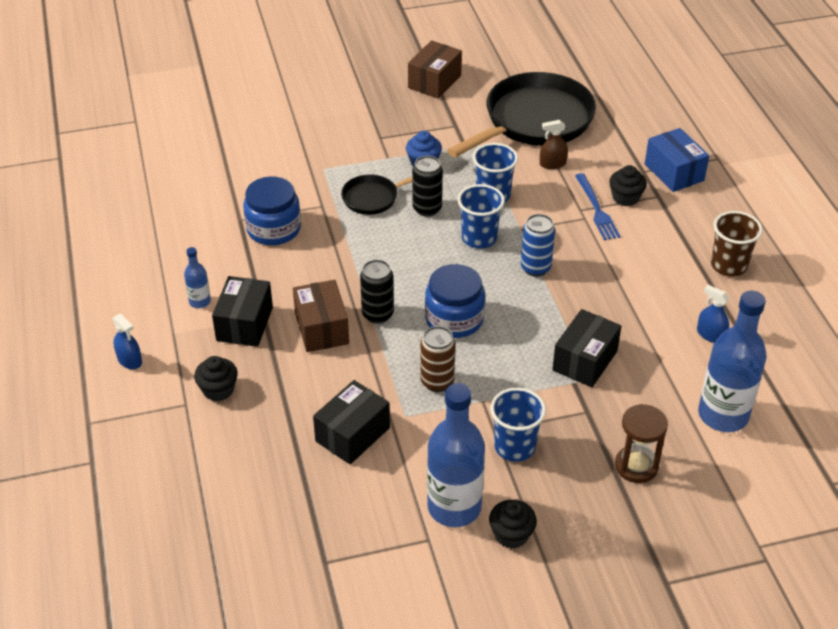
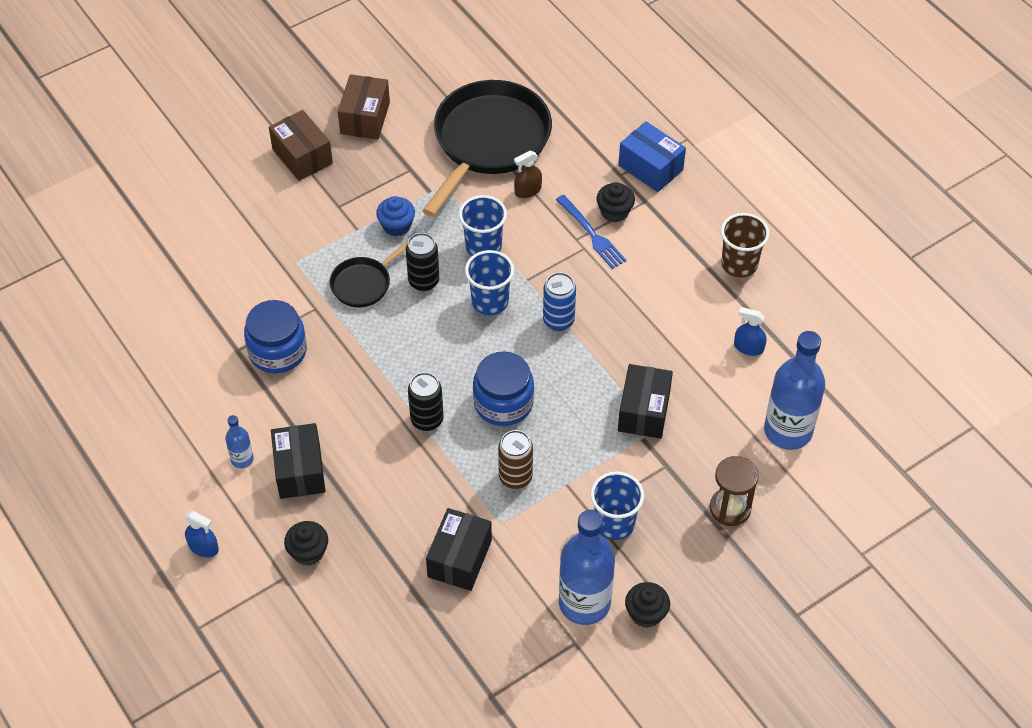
camera: 20 degrees left, 10 degrees up
(322, 328) = (379, 452): brown box -> brown box (302, 156)

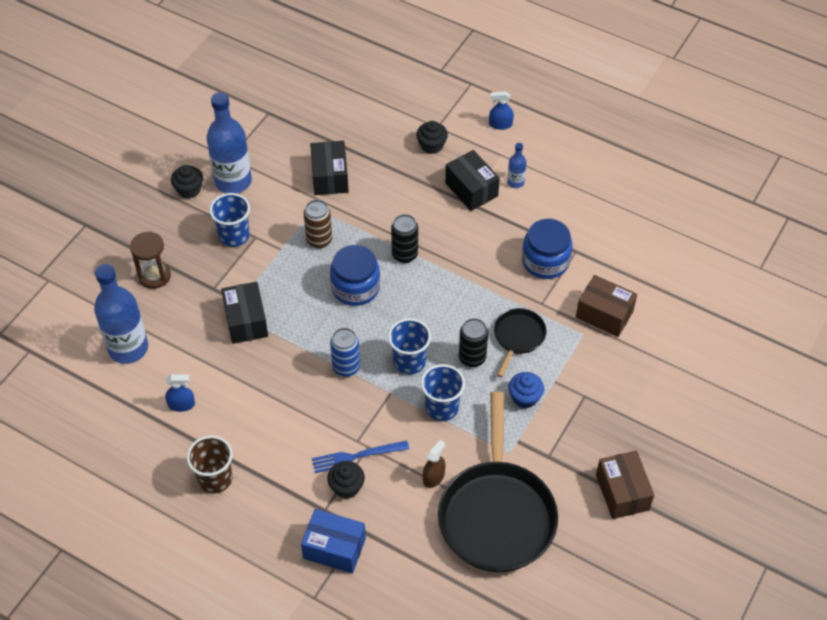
camera: 155 degrees right, 0 degrees up
(302, 156) = (648, 430): brown box -> brown box (604, 314)
(591, 234) = (356, 456): blue fork -> blue fork turned 45 degrees counterclockwise

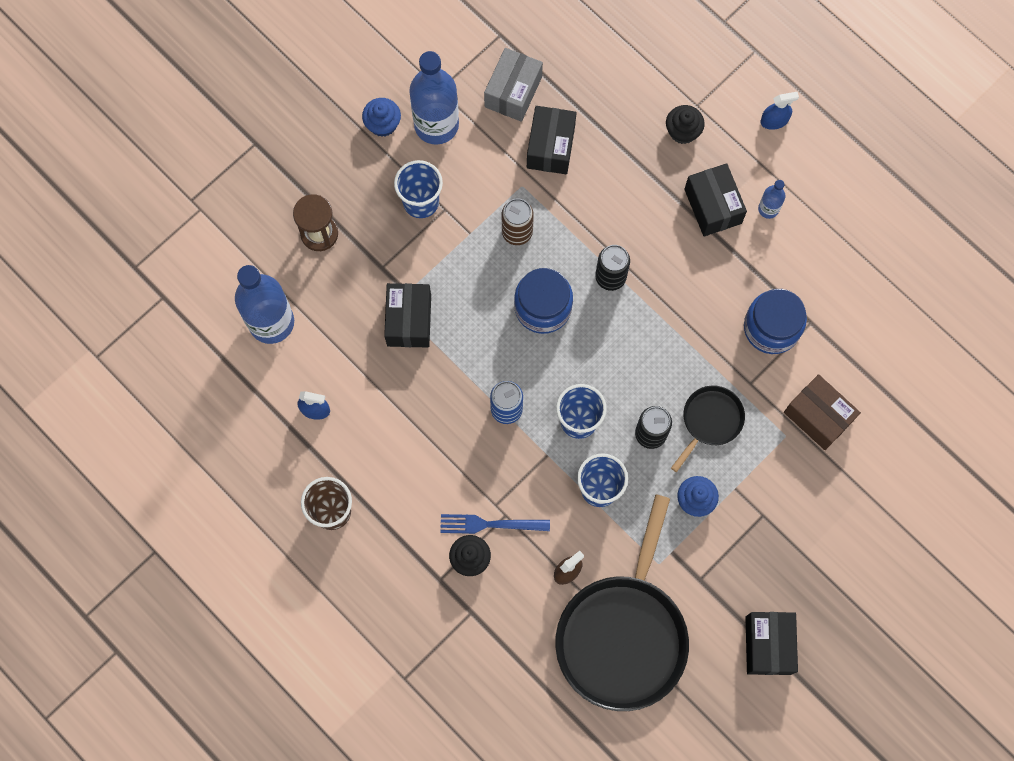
camera: 15 degrees right, 20 degrees up
(189, 190) = (383, 124): black cupcake -> blue cupcake
(289, 147) = (513, 92): none -> grey box
(334, 548) = (439, 628): blue box -> none
(500, 124) = (774, 121): blue spray bottle -> blue spray bottle turned 150 degrees clockwise
(622, 492) = (768, 645): brown box -> black box

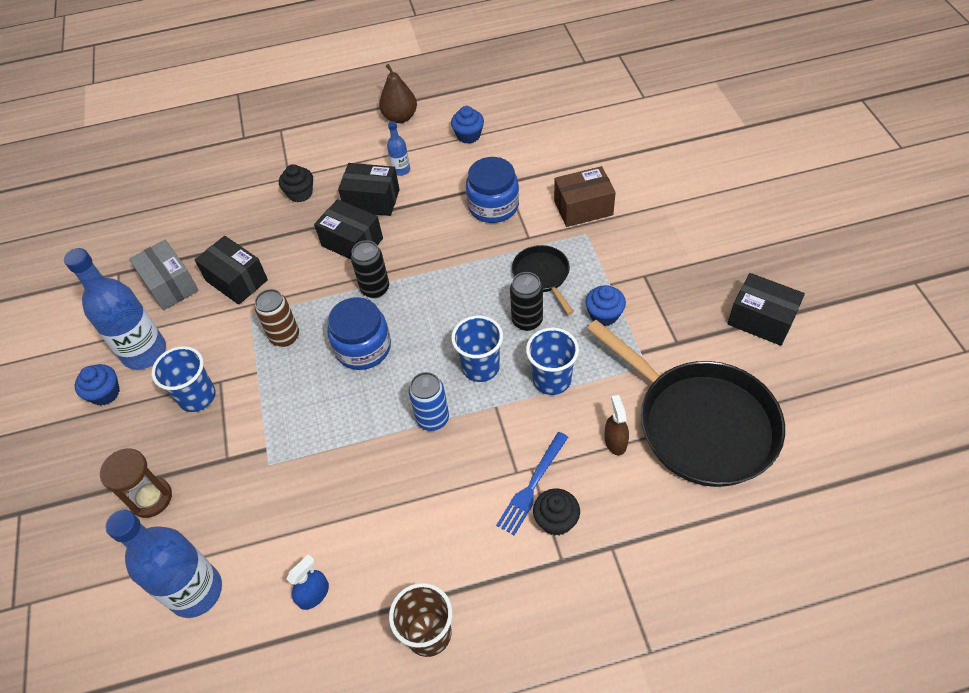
camera: 55 degrees left, 20 degrees down
(409, 320) = (293, 460): black box -> black box (352, 242)
(774, 121) = (339, 140): blue spray bottle -> none
(842, 161) = (400, 117): none -> brown pear
(855, 247) = (468, 135): none -> blue cupcake

